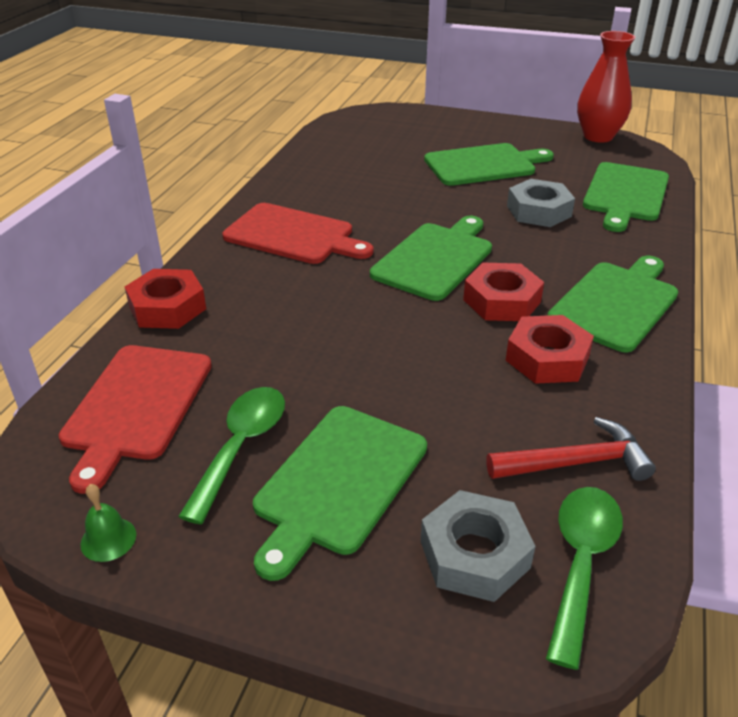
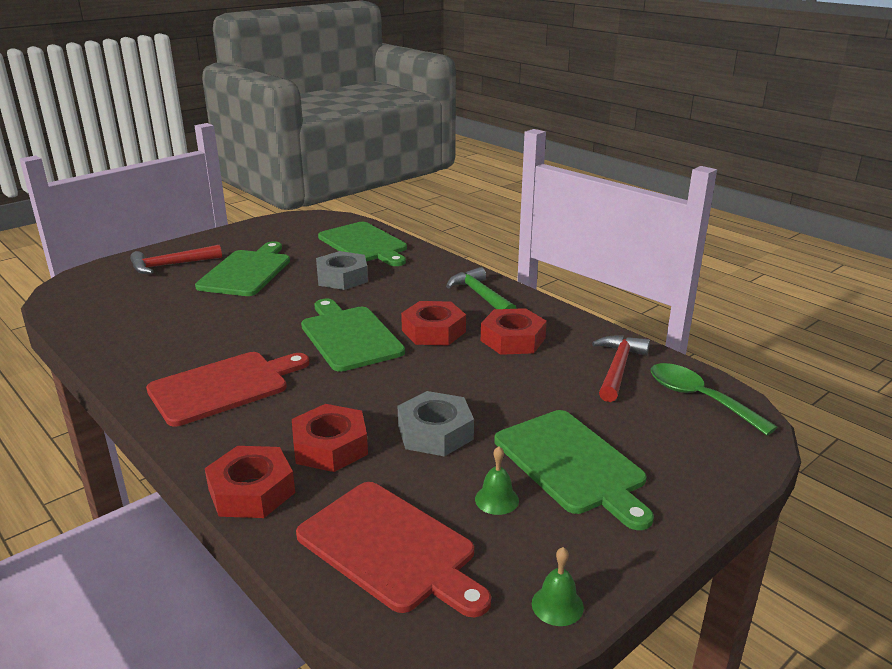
camera: 60 degrees left, 10 degrees down
(241, 446) = (496, 499): green spoon -> green bell
(252, 320) = (330, 446): none -> red nut
(449, 132) = (171, 265): none -> red hammer
(474, 554) = (673, 432): grey nut -> grey nut (435, 432)
(598, 136) = (277, 222): red vase -> none
(616, 303) = (480, 296): green cutting board -> green hammer

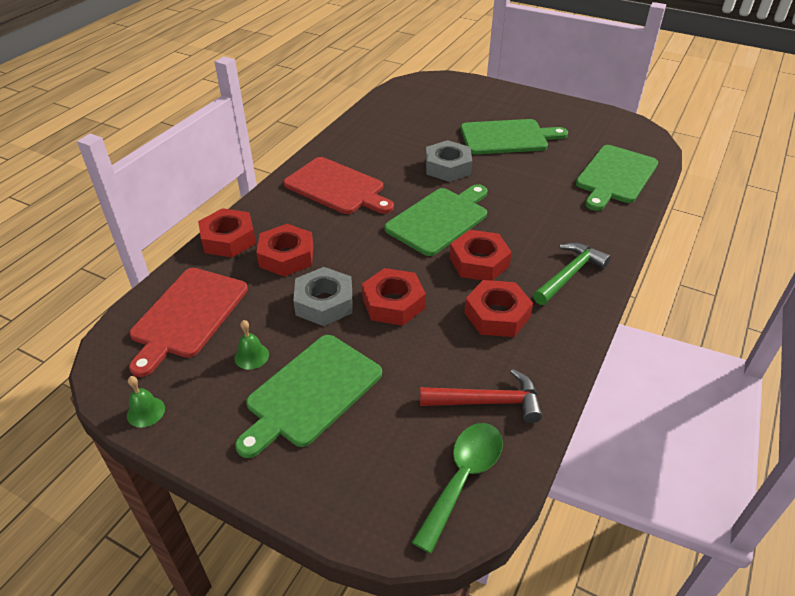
camera: 70 degrees right, 15 degrees up
(171, 265) = (489, 103): red hammer -> none
(342, 277) = (537, 185): grey nut -> grey nut (448, 167)
(463, 389) = (393, 303): none -> red nut

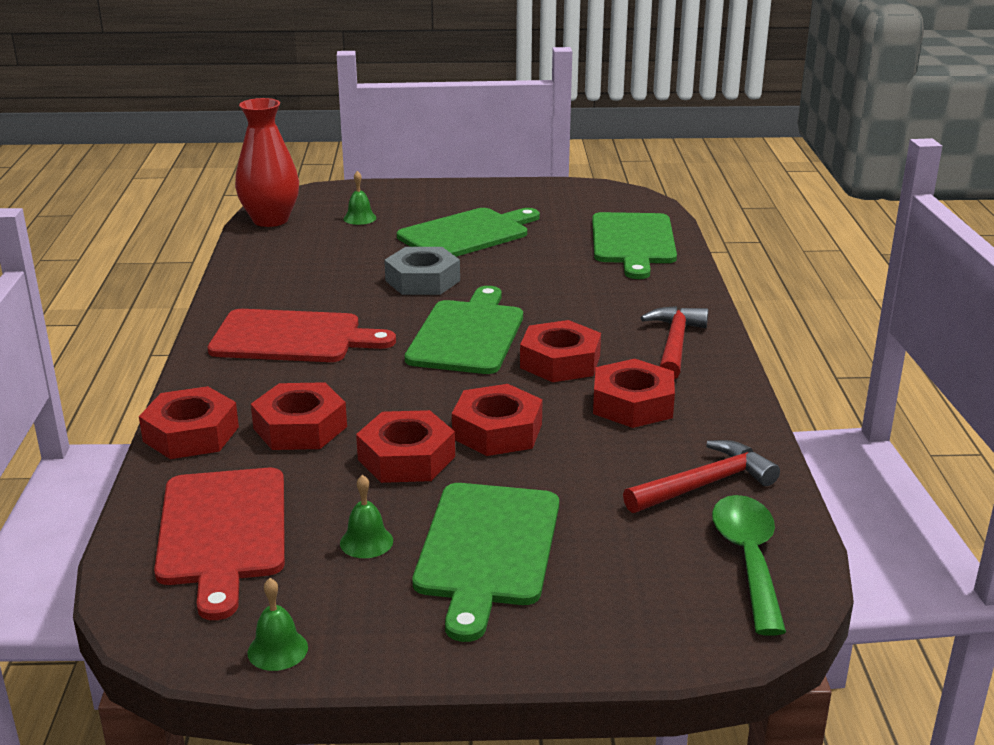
camera: 30 degrees left, 15 degrees down
(324, 302) = (406, 458): grey nut -> red nut
(398, 93) = (270, 220): none -> red vase
(451, 106) = (360, 218): none -> green bell
(569, 274) = (674, 344): green hammer -> red hammer

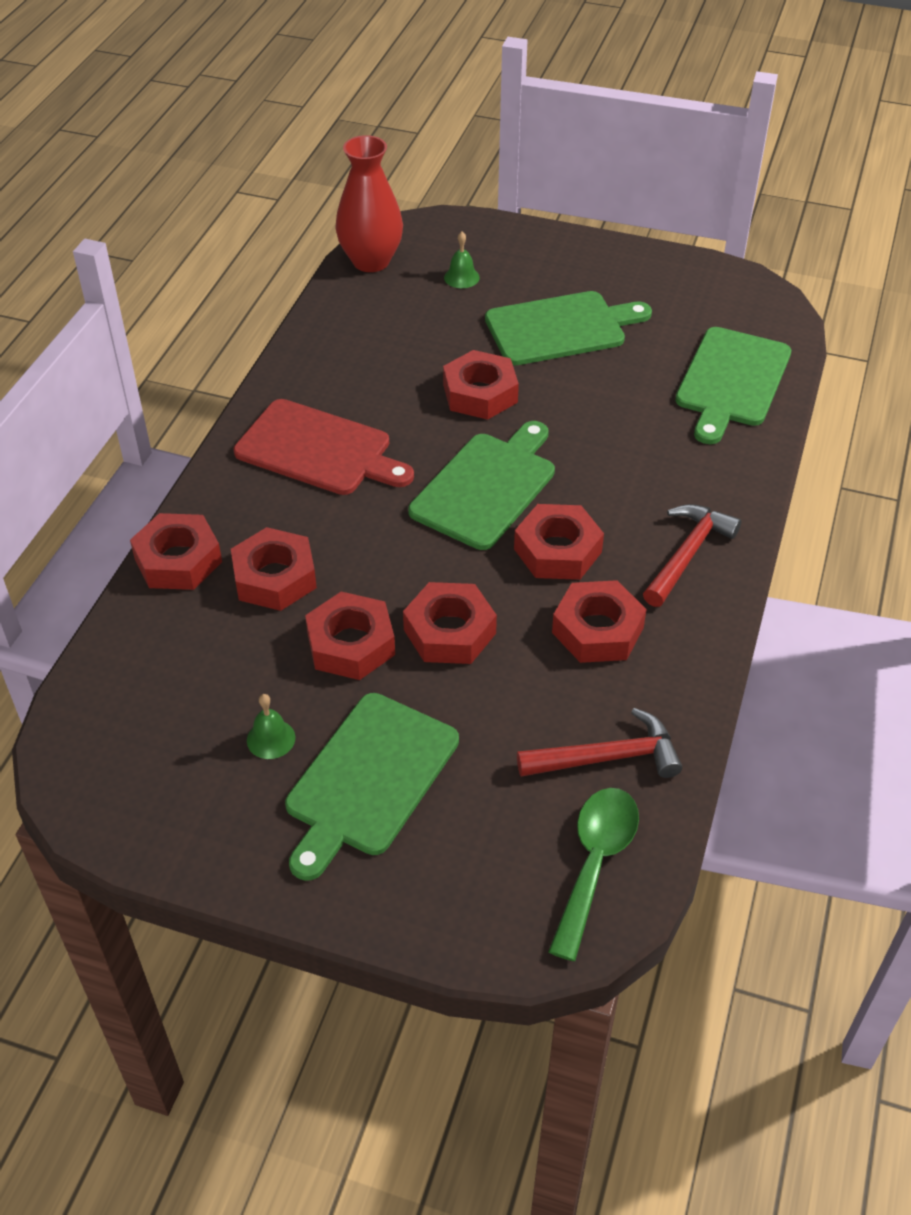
camera: 20 degrees right, 20 degrees up
(222, 532) = (158, 691): red cutting board -> none
(277, 650) = (149, 839): green bell -> none
(422, 280) = (480, 393): grey nut -> red nut

